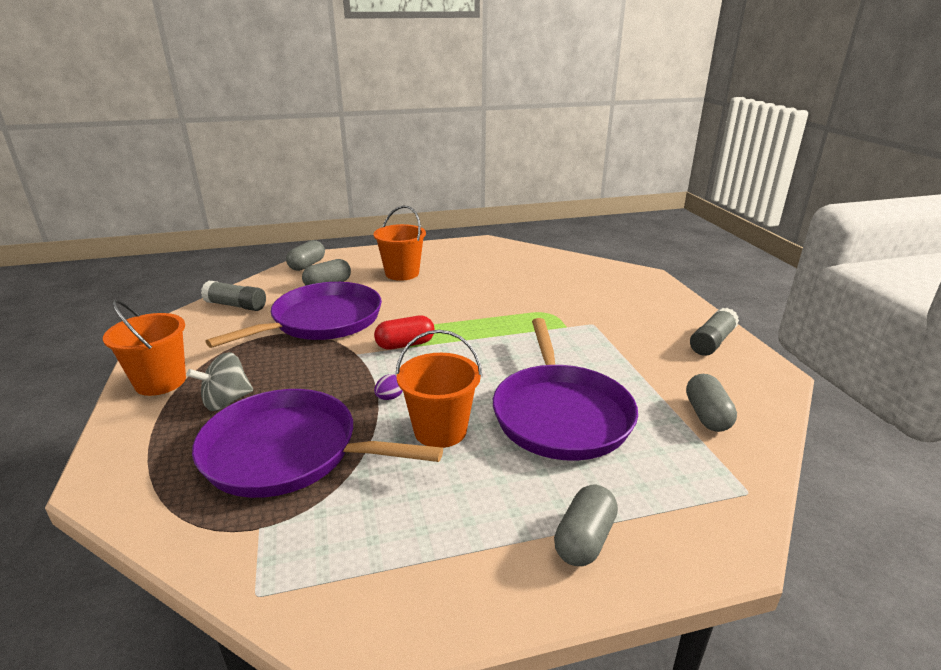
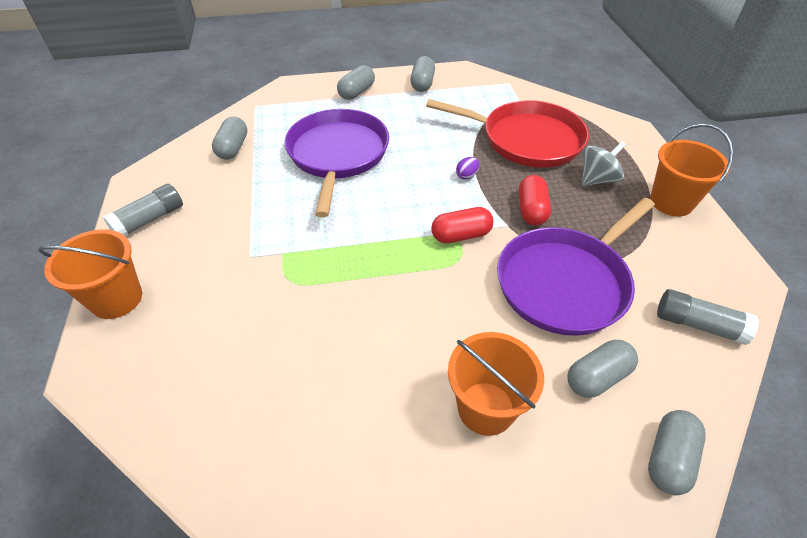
camera: 175 degrees left, 20 degrees up
(288, 452) = (526, 139): purple pan -> red pan
(326, 367) = (531, 210): none -> red capsule
(440, 430) = (426, 148): orange bucket -> orange bucket (116, 299)
(453, 577) = (422, 83): none -> grey capsule

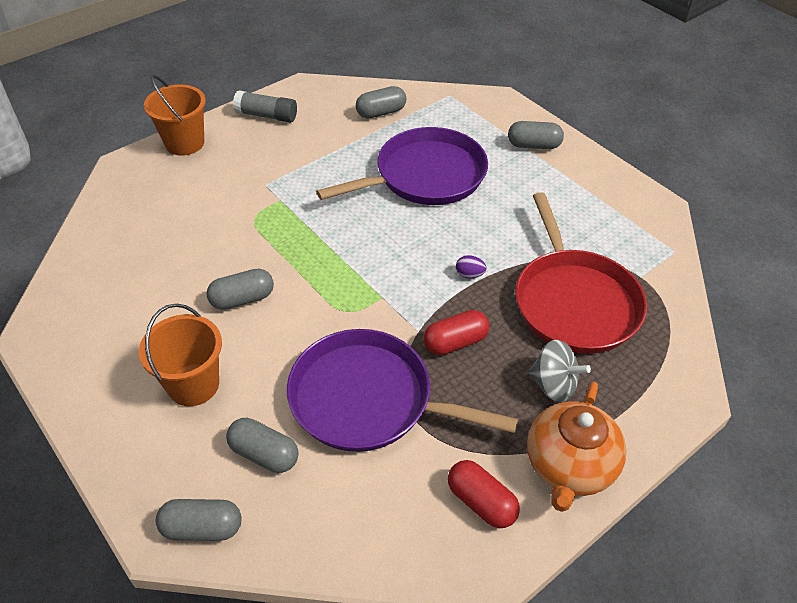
camera: 60 degrees right, 0 degrees up
(422, 83) = (598, 184): grey capsule -> grey capsule (242, 299)
(461, 235) = (379, 301): red capsule -> red capsule (481, 502)
(671, 202) = (569, 467): orange bucket -> orange teapot
(698, 325) = (378, 527): grey glue stick -> none

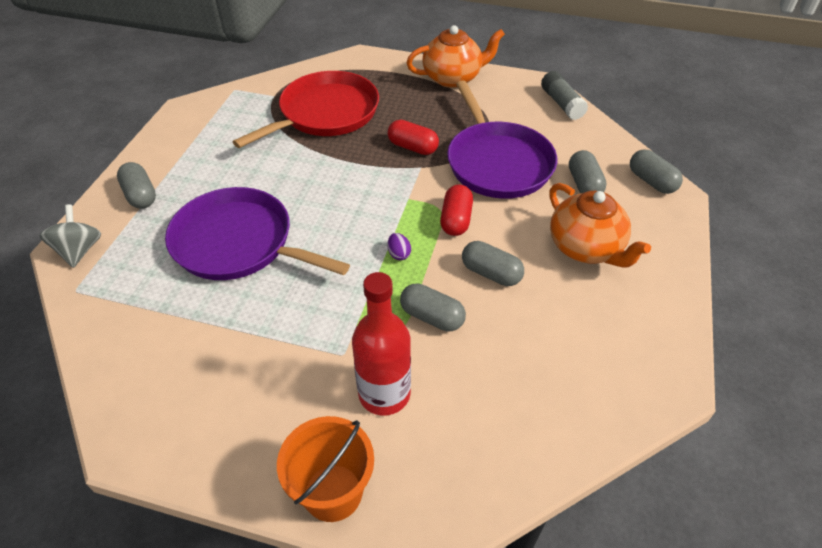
camera: 125 degrees left, 0 degrees up
(193, 384) = (586, 248): orange bucket -> orange teapot
(215, 188) = (384, 394): none -> red bottle
(267, 115) = (217, 441): grey glue stick -> grey glue stick (561, 103)
(381, 112) = (145, 331): grey capsule -> grey capsule (432, 317)
(469, 275) = (343, 166): purple egg -> purple egg (399, 254)
(481, 502) = (508, 96): red capsule -> red capsule (456, 220)
(553, 385) = (404, 99): grey spinning top -> grey spinning top (79, 251)

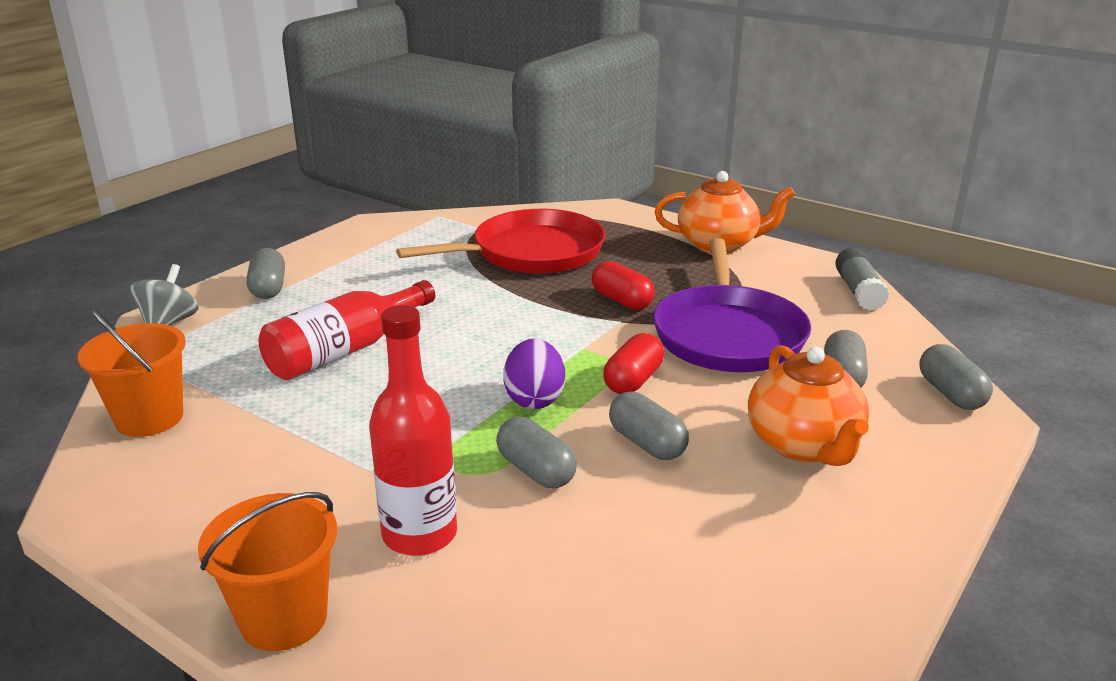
camera: 20 degrees right, 20 degrees down
(124, 349) = (149, 418): none -> orange bucket
(238, 243) = (345, 350): purple pan -> red bottle
(399, 254) = (534, 399): purple egg -> purple egg, size x1.94

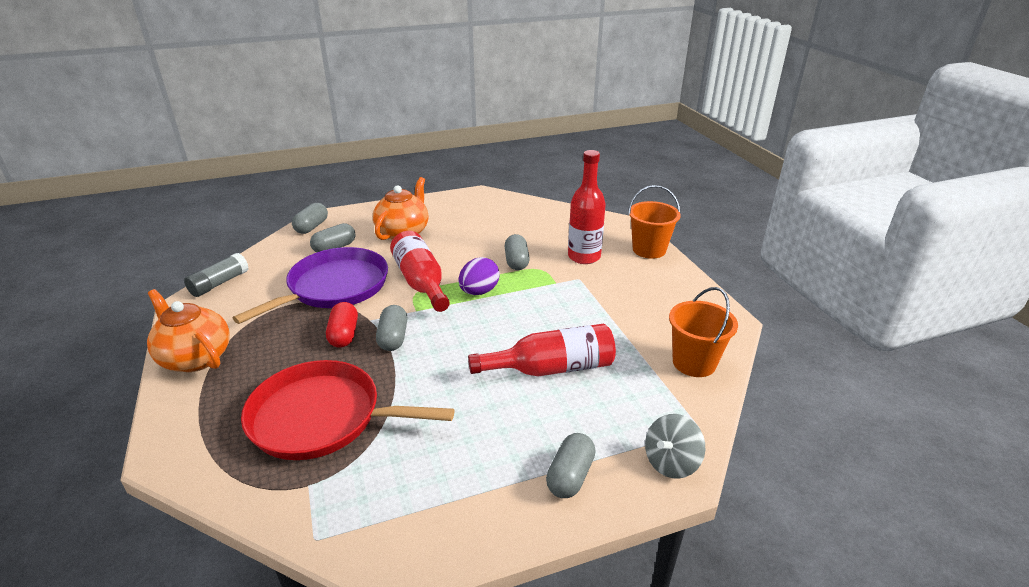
camera: 145 degrees left, 5 degrees up
(633, 380) = (421, 282): red capsule -> red bottle
(647, 443) = (459, 255): grey capsule -> grey capsule (393, 338)

